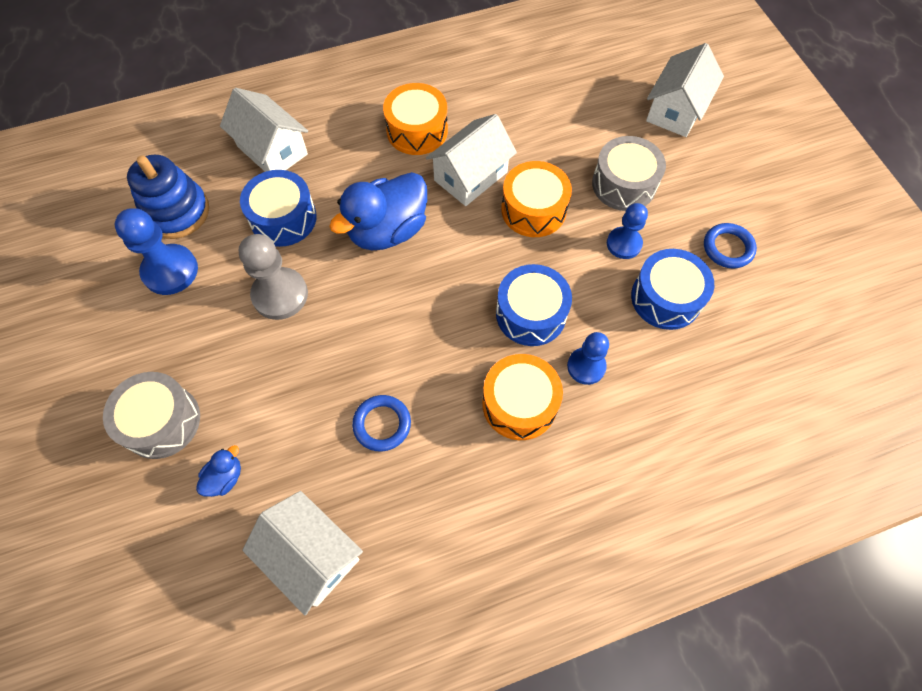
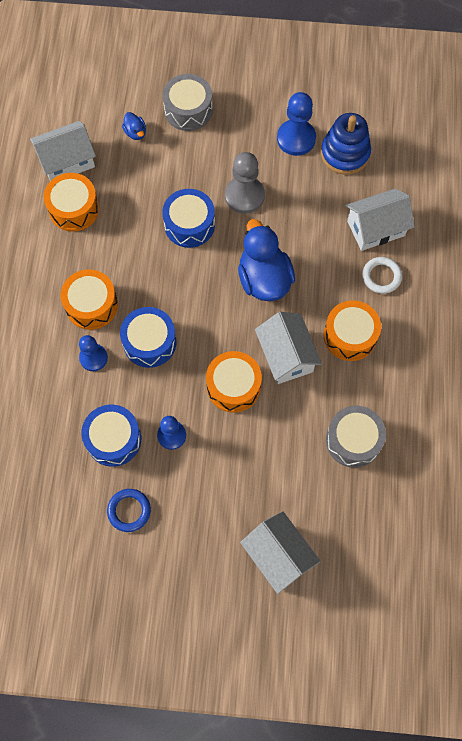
camera: 115 degrees right, 5 degrees up
(283, 218) = (307, 216): blue drum -> blue drum (189, 224)
(332, 127) = (381, 276): none -> white ring
(382, 424) = (122, 222): blue ring -> none
(388, 502) = (74, 209): none -> orange drum
(624, 184) = (224, 466): grey drum -> grey drum (353, 440)

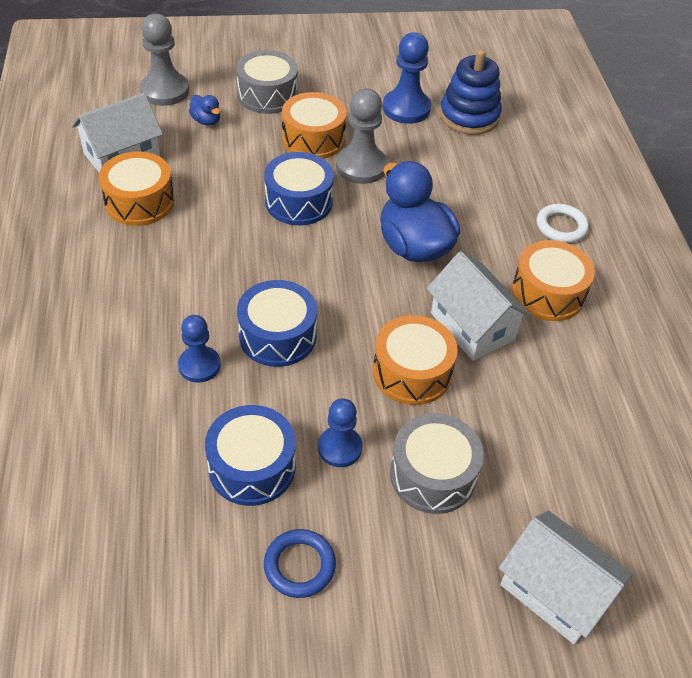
camera: 15 degrees left, 20 degrees down
(91, 305) = (184, 303): orange drum -> orange drum (313, 139)
(108, 96) = (165, 91): none -> grey pawn
(353, 440) = (602, 414): grey drum -> grey drum (432, 474)
(376, 228) = (534, 180): white house -> none

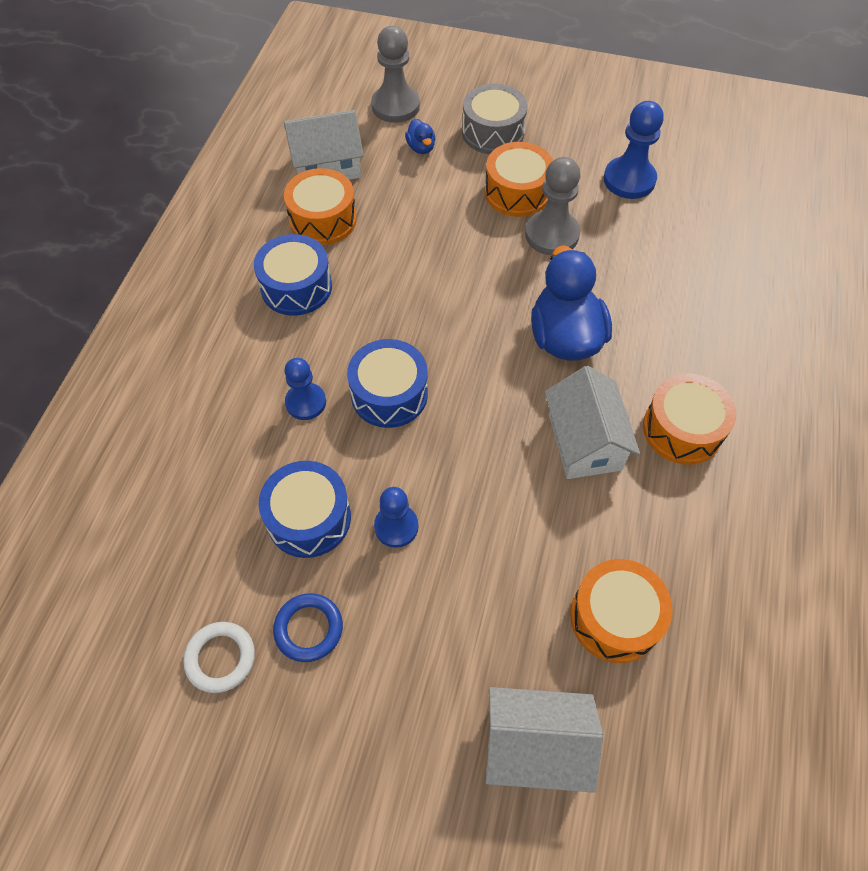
camera: 25 degrees right, 10 degrees up
(299, 202) = (472, 258): blue drum -> blue drum (296, 287)
(412, 372) = (500, 472): orange drum -> orange drum (615, 618)
(432, 474) = (471, 584): grey drum -> none
(469, 116) = (693, 204): blue stacking toy -> none
(554, 590) = (535, 745): white house -> white house turned 60 degrees counterclockwise
(561, 226) = (734, 358): white ring -> white ring (220, 658)

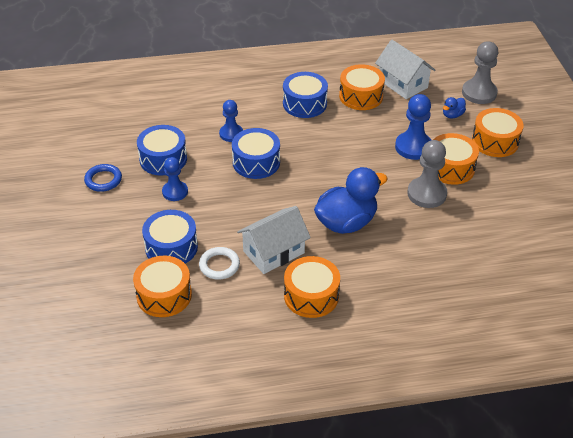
camera: 65 degrees right, 15 degrees down
(220, 658) = (76, 157): white ring -> white ring (219, 265)
(493, 132) = (495, 141): grey drum -> orange drum
(518, 573) = (171, 247): none -> blue drum
(535, 745) = (77, 281): white house -> none
(629, 180) = (509, 218): blue pawn -> blue pawn (413, 147)

